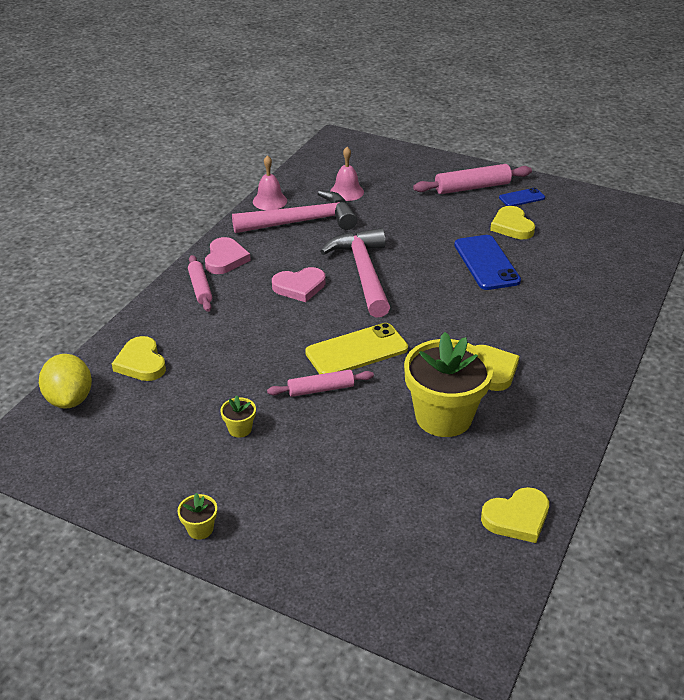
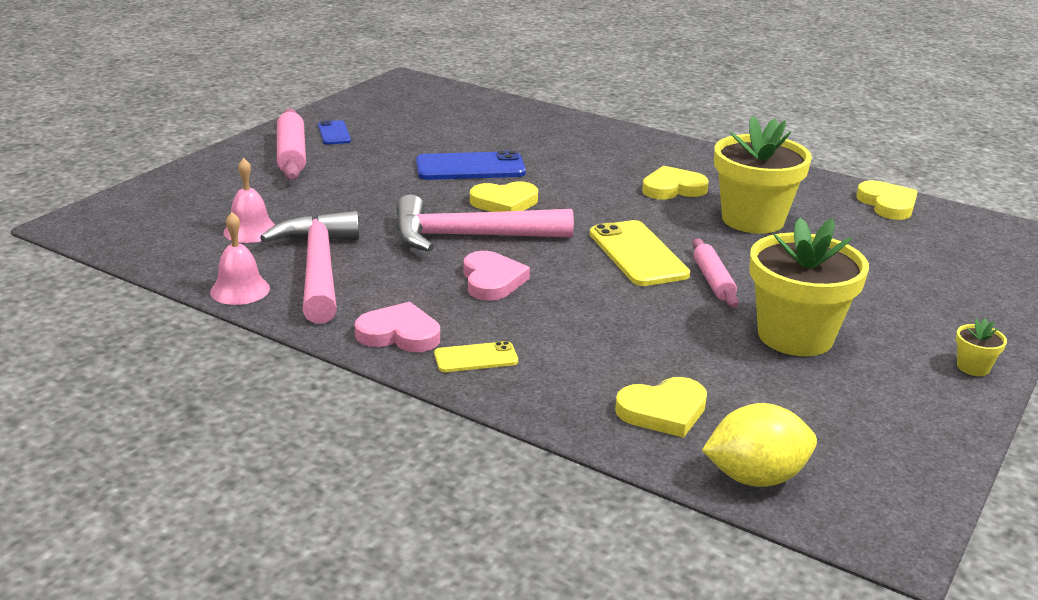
camera: 85 degrees left, 10 degrees down
(200, 288) = (476, 358): pink rolling pin -> yellow phone
(240, 429) = (795, 336): yellow flower pot -> yellow flower pot, size x2.47
(512, 226) = (396, 146): yellow heart -> yellow heart (504, 203)

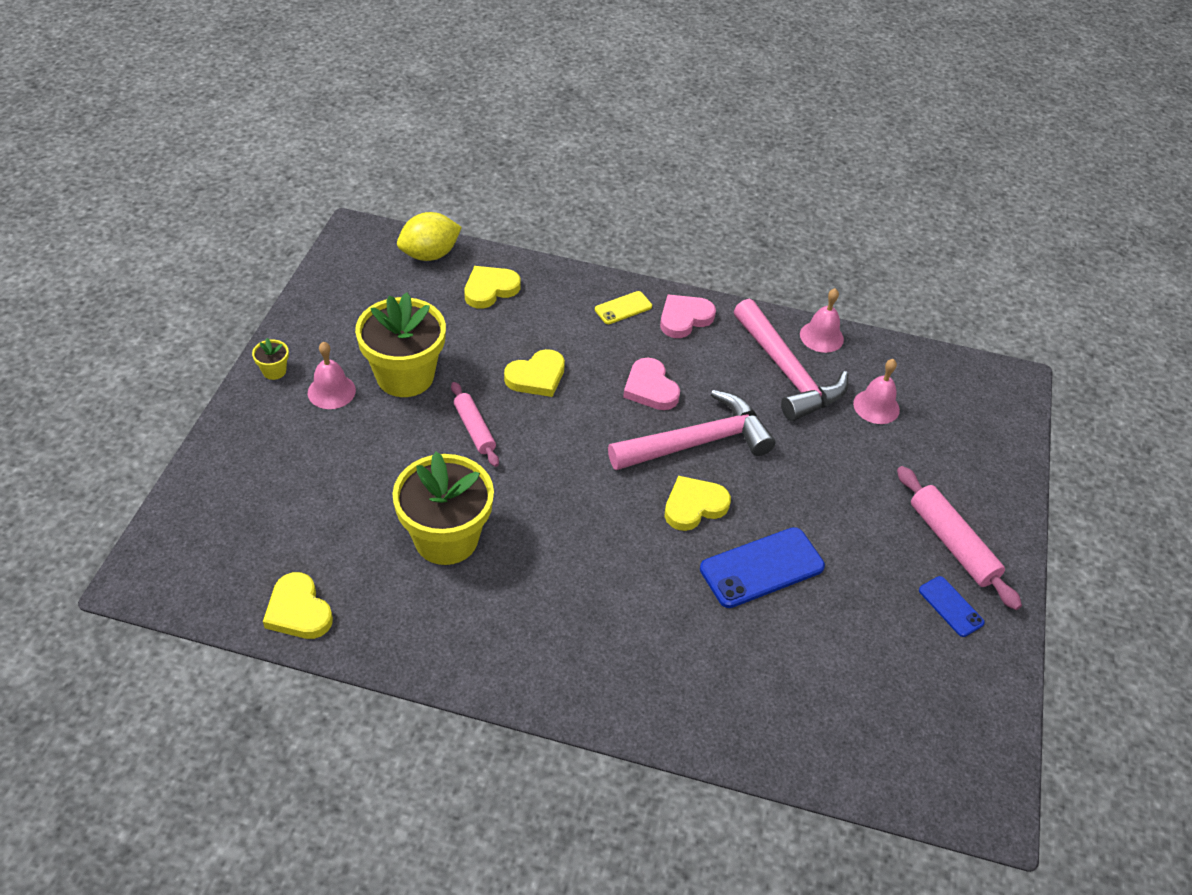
camera: 160 degrees right, 20 degrees up
(399, 334) = (684, 318): pink heart -> pink heart turned 150 degrees clockwise
(637, 254) = (545, 452): yellow phone -> none
(673, 188) = (537, 581): yellow heart -> yellow heart (536, 377)
(890, 336) = (331, 391): none -> pink bell

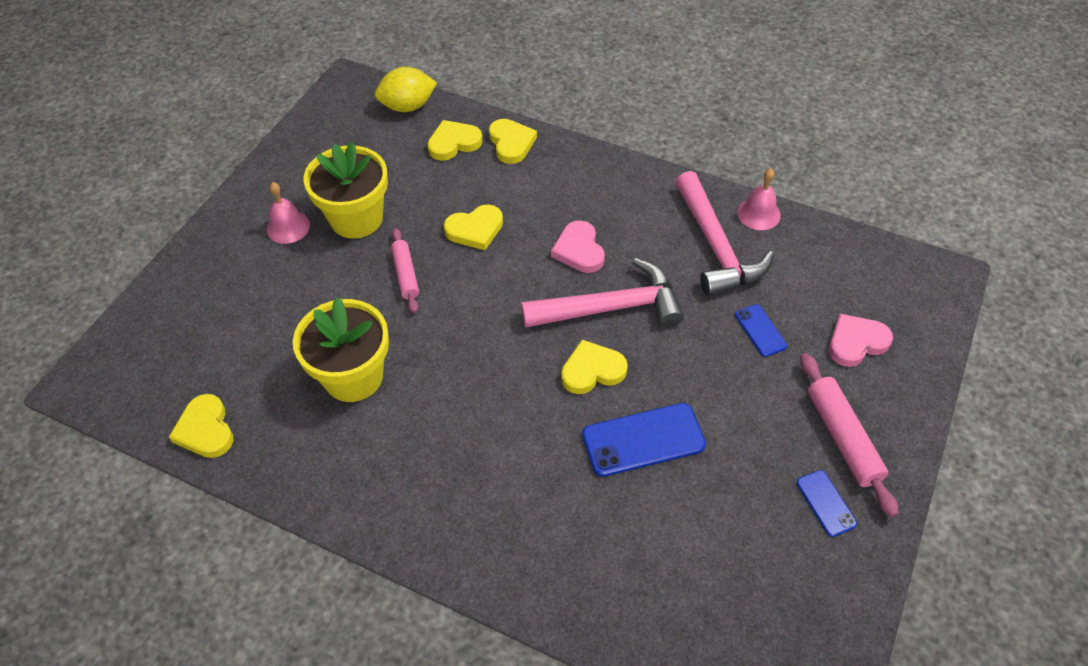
camera: 15 degrees right, 5 degrees up
(274, 371) = (244, 204): yellow flower pot -> none
(551, 285) = (511, 143): none -> yellow heart
(623, 308) = (572, 170): yellow phone -> none
(684, 318) = (628, 185): pink heart -> pink heart (856, 342)
(850, 450) = (760, 330): none -> blue phone
(876, 406) = (797, 289): pink bell -> none

